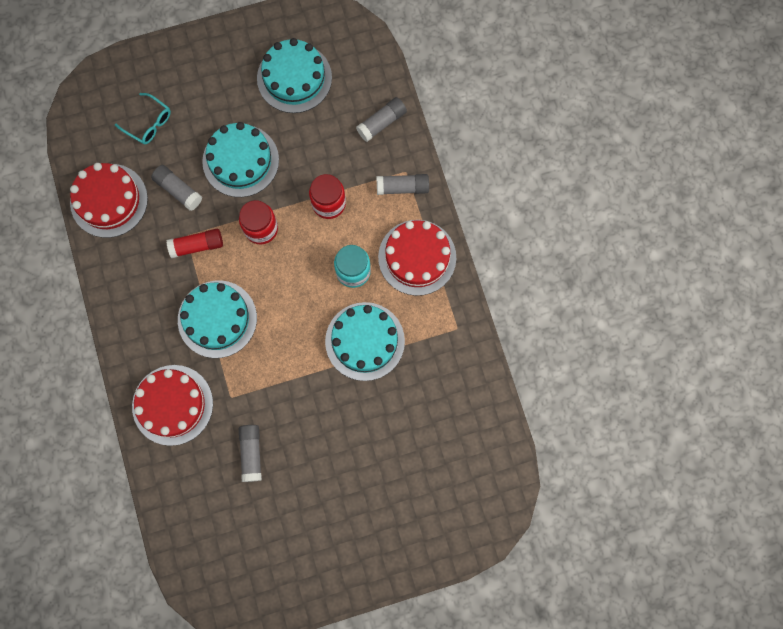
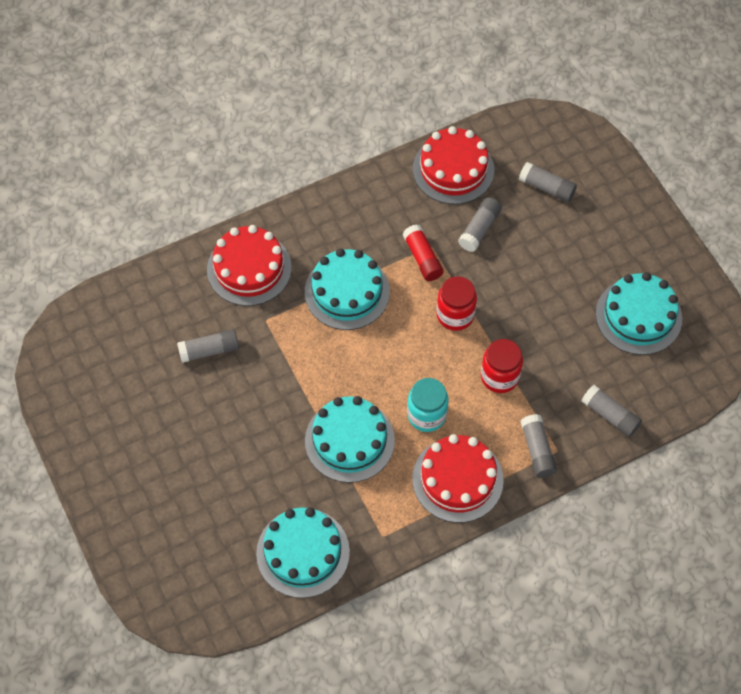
camera: 80 degrees right, 15 degrees down
(148, 123) = (547, 188): turquoise glasses -> grey glue stick
(240, 161) = (527, 281): turquoise cake -> turquoise cake (303, 552)

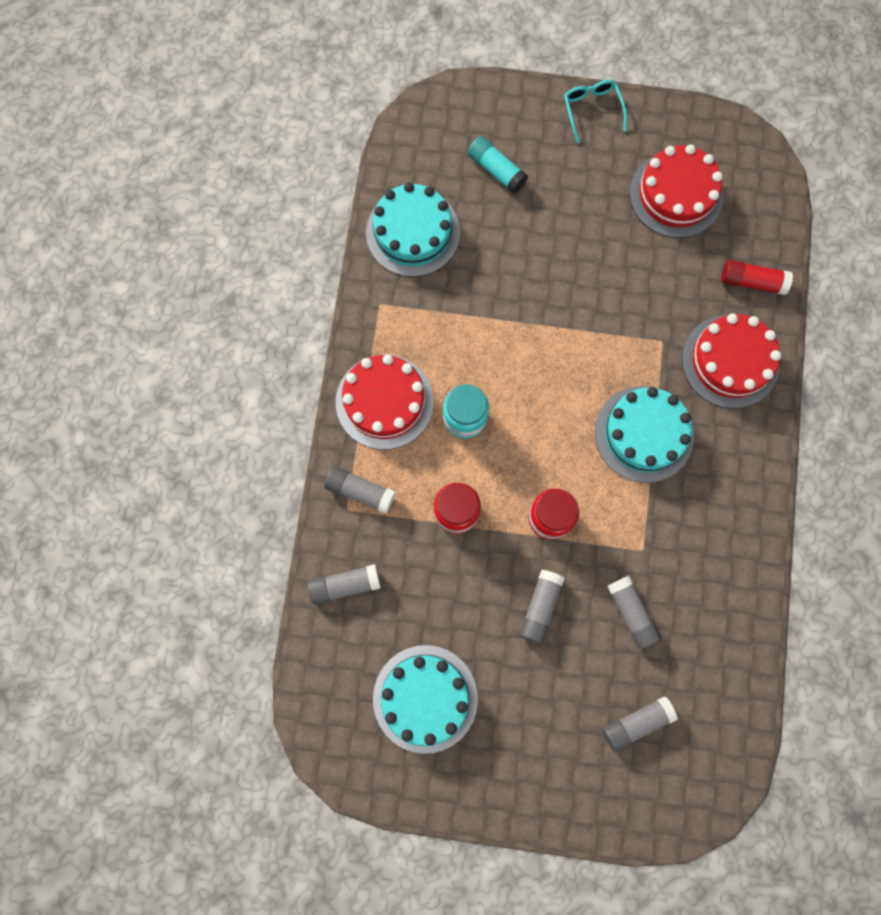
camera: 125 degrees right, 15 degrees up
(94, 485) = (592, 110): none -> turquoise glasses
(201, 524) = (496, 170): none -> turquoise glue stick
(209, 350) = (662, 274): grey glue stick -> grey glue stick (540, 607)
(349, 440) = (488, 335): turquoise cake -> none
(422, 258) = (634, 531): red glue stick -> red glue stick (752, 281)
(453, 169) = (722, 639): red cake -> red cake (676, 194)

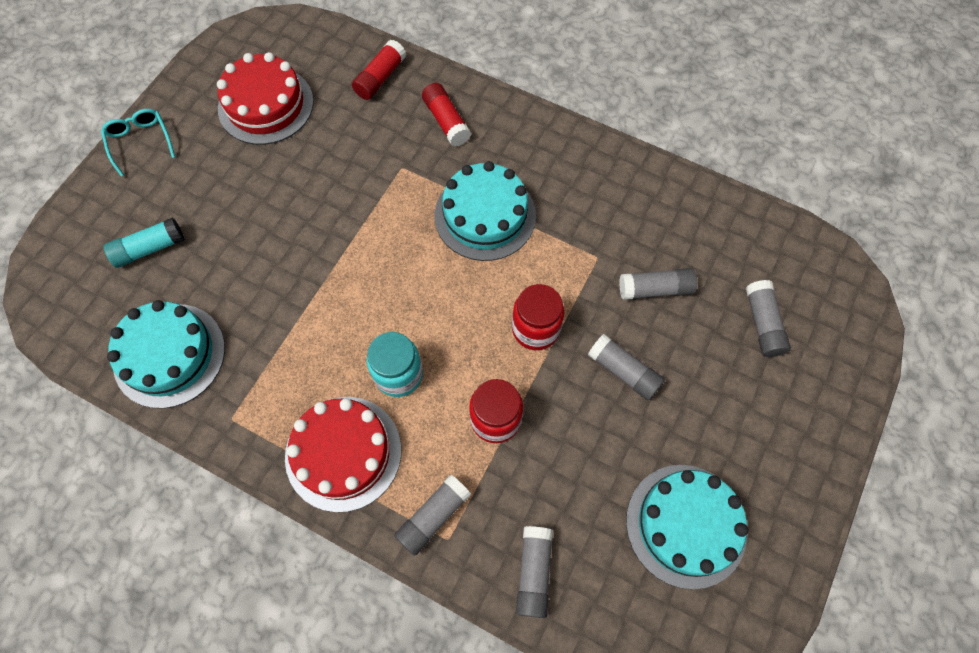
camera: 70 degrees left, 10 degrees down
(592, 110) = (140, 142): turquoise glasses -> turquoise glasses turned 60 degrees clockwise
(730, 361) = (446, 121): red cake -> red glue stick

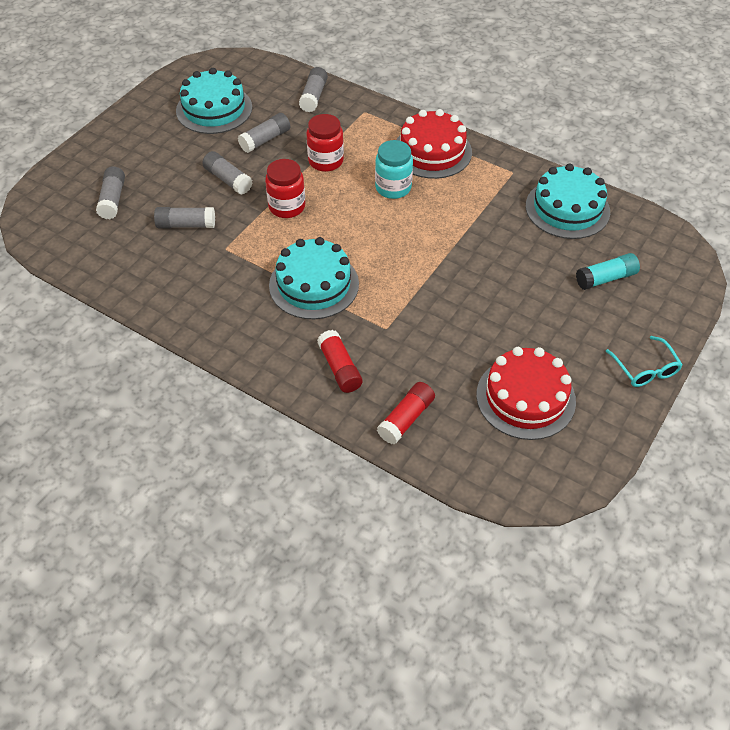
camera: 175 degrees left, 15 degrees down
(433, 516) = (373, 121): grey glue stick -> grey glue stick (265, 140)

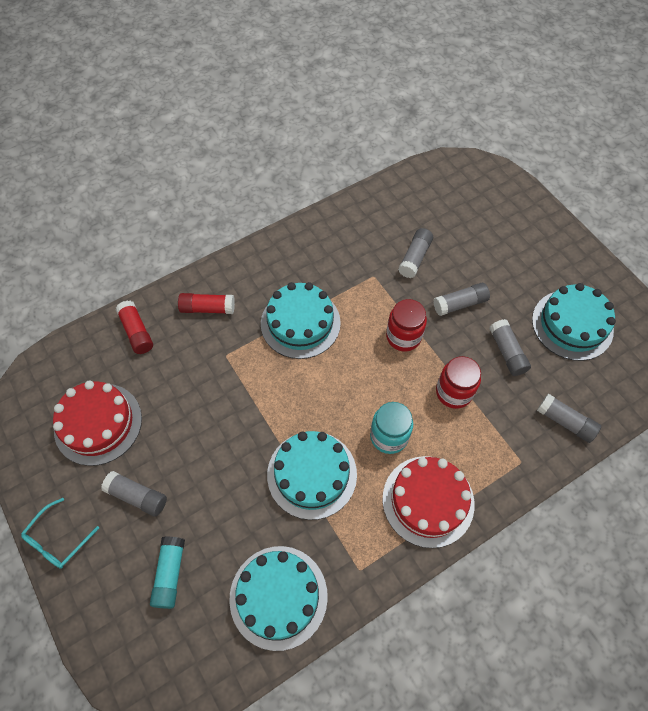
camera: 115 degrees right, 10 degrees up
(113, 199) = (469, 218): grey glue stick -> grey glue stick (137, 496)
(460, 223) = (312, 474): none -> turquoise cake
(645, 369) = (57, 539): turquoise glasses -> turquoise glasses turned 60 degrees counterclockwise

